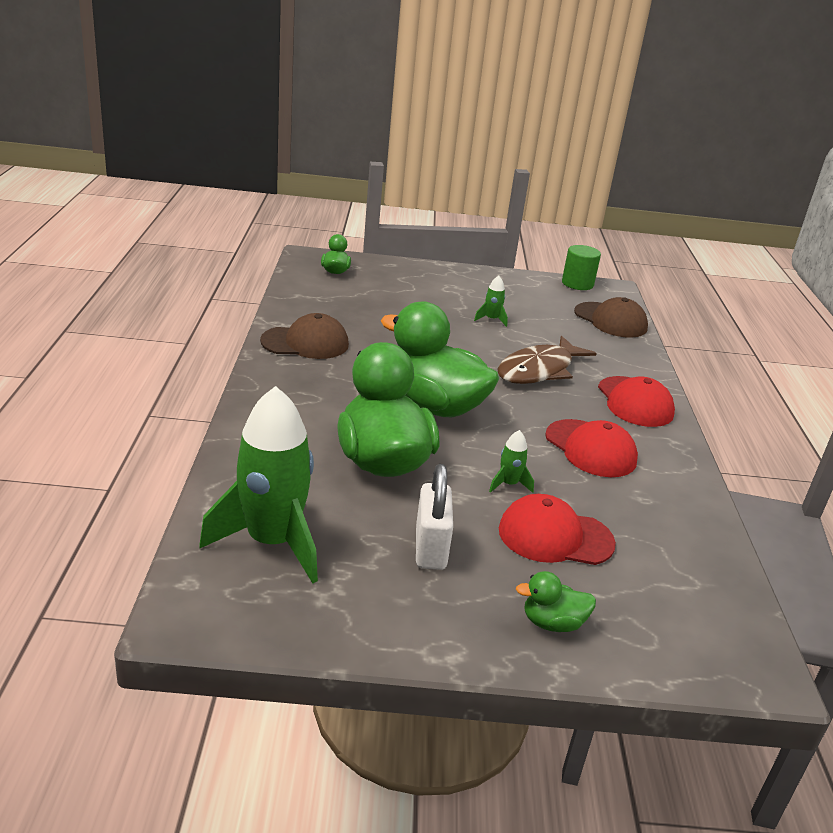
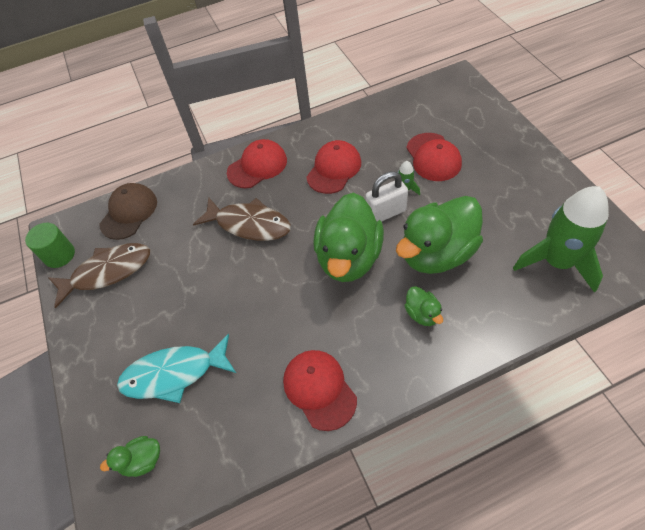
camera: 105 degrees left, 25 degrees up
(305, 343) = (319, 389): brown cap -> red cap
(395, 296) = (174, 373): none -> turquoise fish
(430, 548) = (492, 197): white padlock -> white padlock (386, 213)
(491, 319) = (178, 283): green rocket -> none
(536, 296) = (107, 272): none -> brown fish
(552, 623) = (497, 138): green duck -> green duck (422, 314)

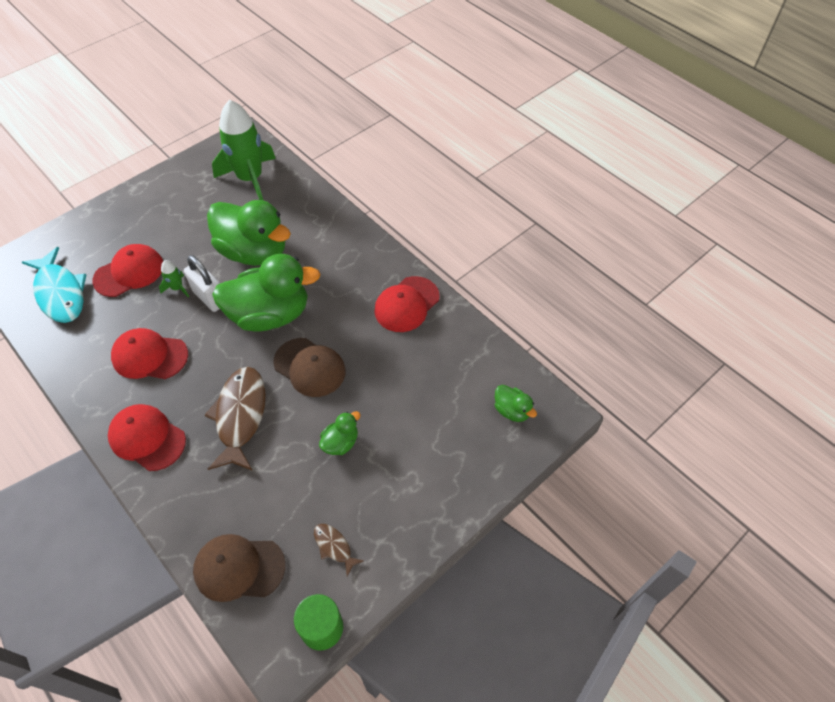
camera: 115 degrees left, 0 degrees up
(107, 272) = (334, 547): brown fish -> brown fish, size x0.47
(174, 373) = (430, 419): turquoise fish -> turquoise fish (60, 293)
(275, 281) = (310, 367): none -> brown cap
(422, 314) = (319, 252): green duck -> green duck (340, 442)

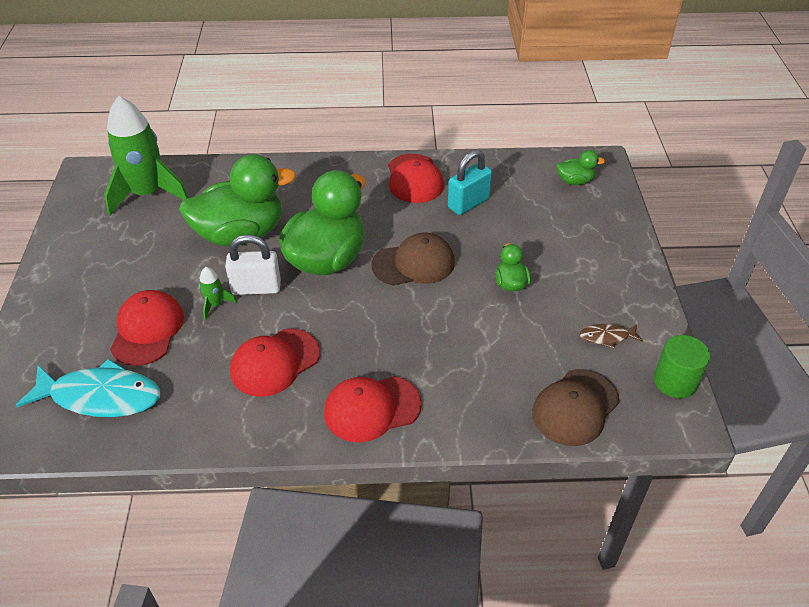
camera: 50 degrees left, 10 degrees down
(240, 416) = (417, 332): brown fish -> none
(410, 356) = (468, 203): none -> turquoise padlock

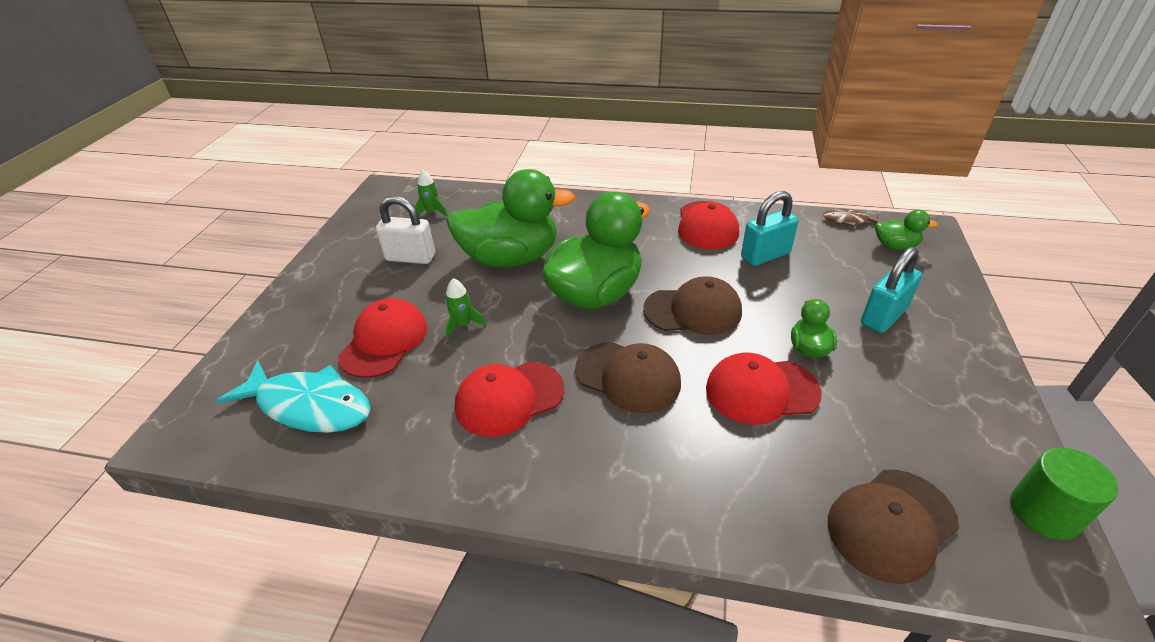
camera: 15 degrees right, 5 degrees down
(147, 194) = (432, 212): green rocket -> green rocket, size x0.41
(256, 288) = (511, 313): white padlock -> white padlock (410, 257)
(369, 329) = (628, 377): none -> brown cap
(372, 408) = (611, 475): red cap -> red cap (761, 390)
(567, 248) = (883, 316): none -> turquoise padlock
(607, 337) = (938, 433): brown fish -> brown fish (848, 220)

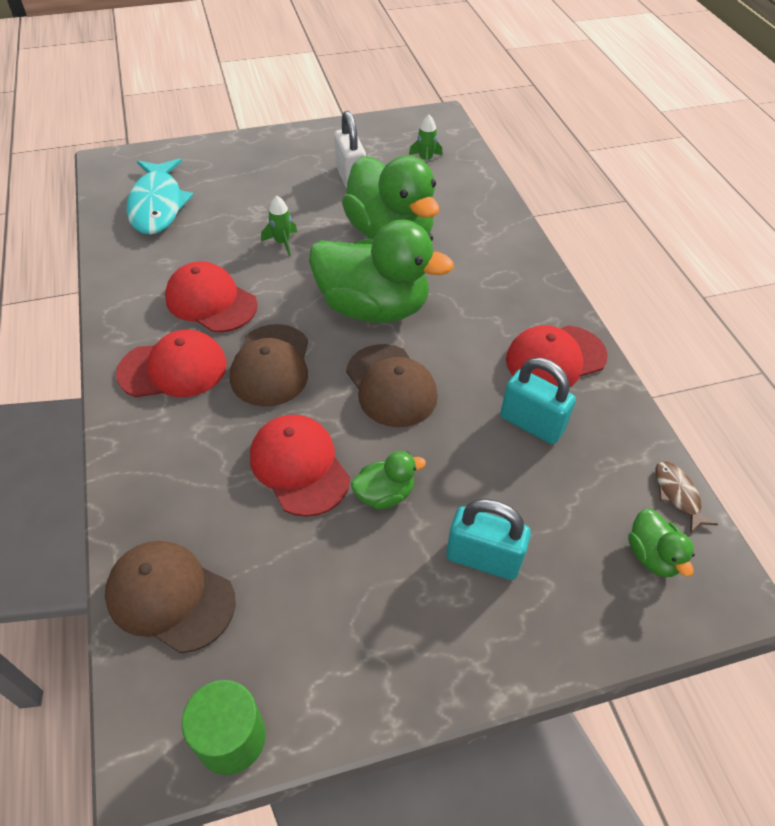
camera: 60 degrees right, 10 degrees up
(384, 341) = (240, 209): red cap -> red cap (173, 369)

